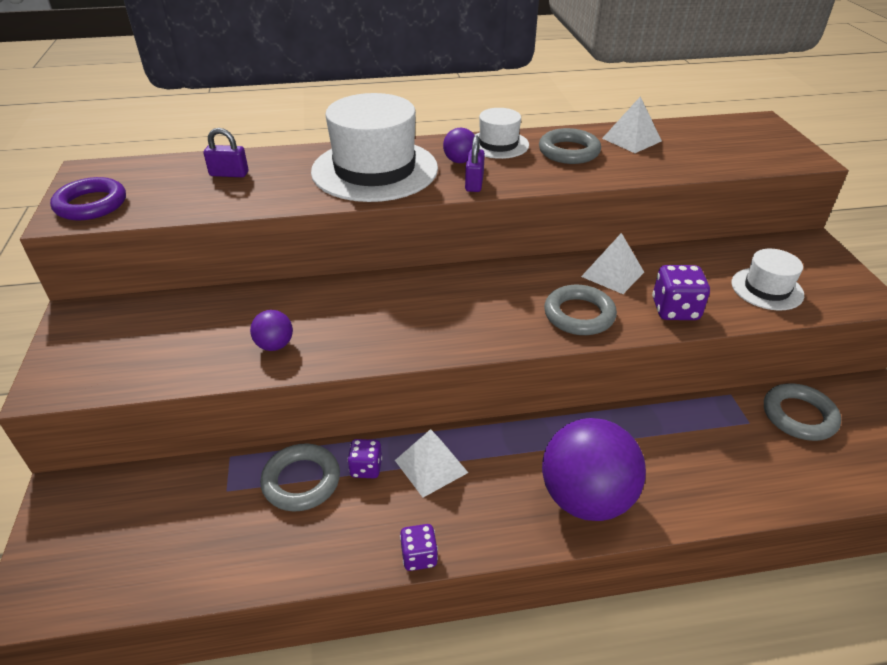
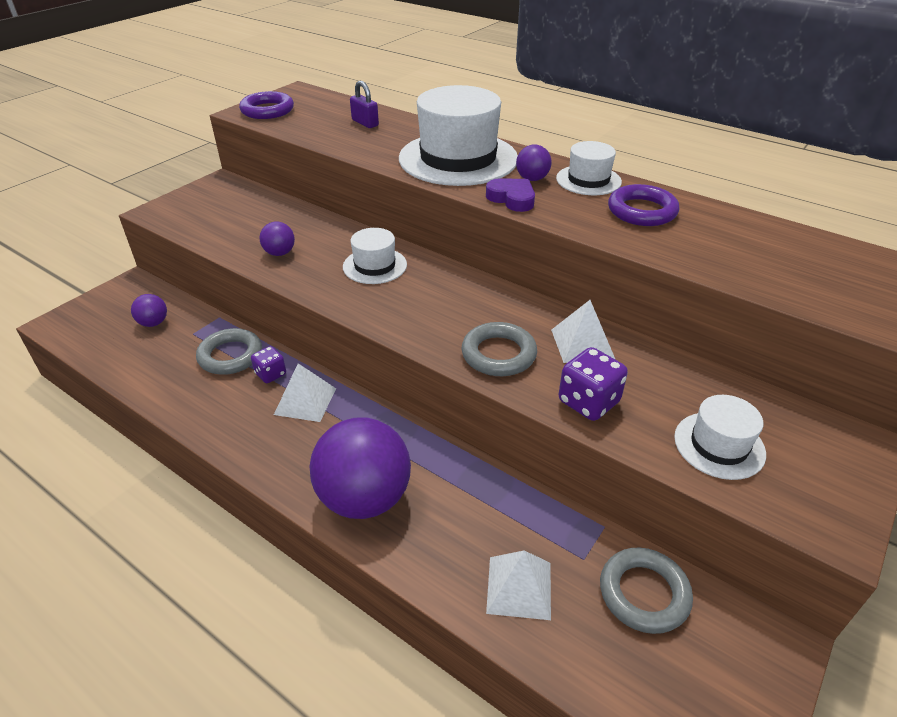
camera: 45 degrees right, 0 degrees up
(162, 512) = (153, 323): none -> purple ball
(381, 305) = (375, 266): none -> white hat
(419, 556) = (222, 444): purple dice -> none
(474, 183) = (512, 199): purple padlock -> purple heart
(569, 151) = (642, 211): grey ring -> purple ring
(631, 139) = (728, 228): white pyramid -> white pyramid (519, 587)

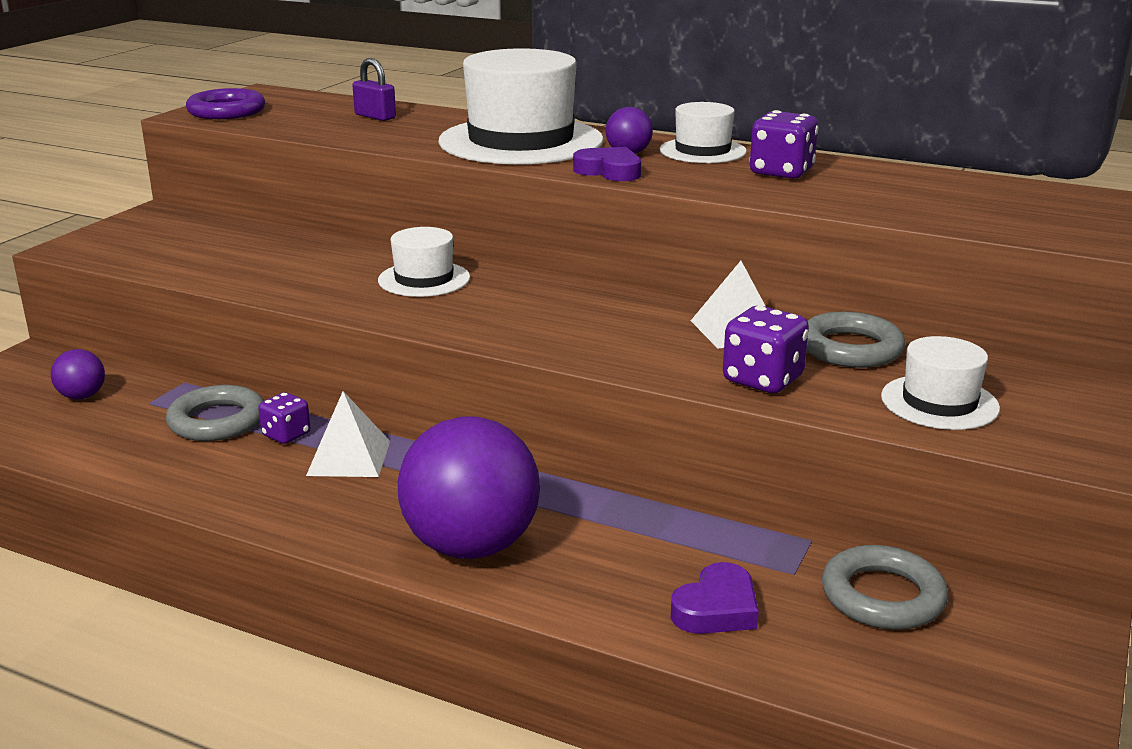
camera: 10 degrees left, 15 degrees down
(279, 253) = (279, 276): purple ball -> none
(498, 354) = (628, 347): grey ring -> grey ring (850, 348)
(519, 587) = (716, 608): white pyramid -> purple heart
(642, 211) = (781, 172): purple ring -> purple dice

